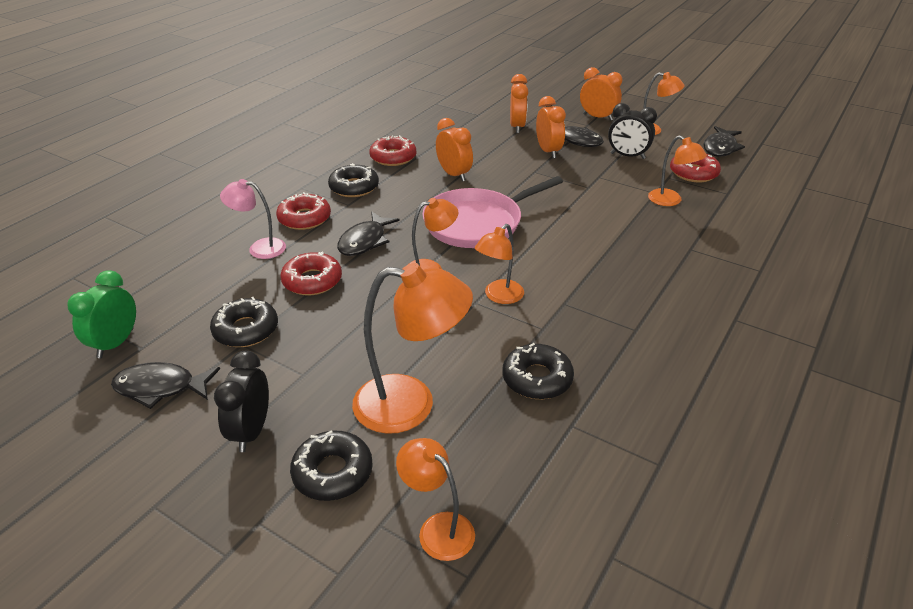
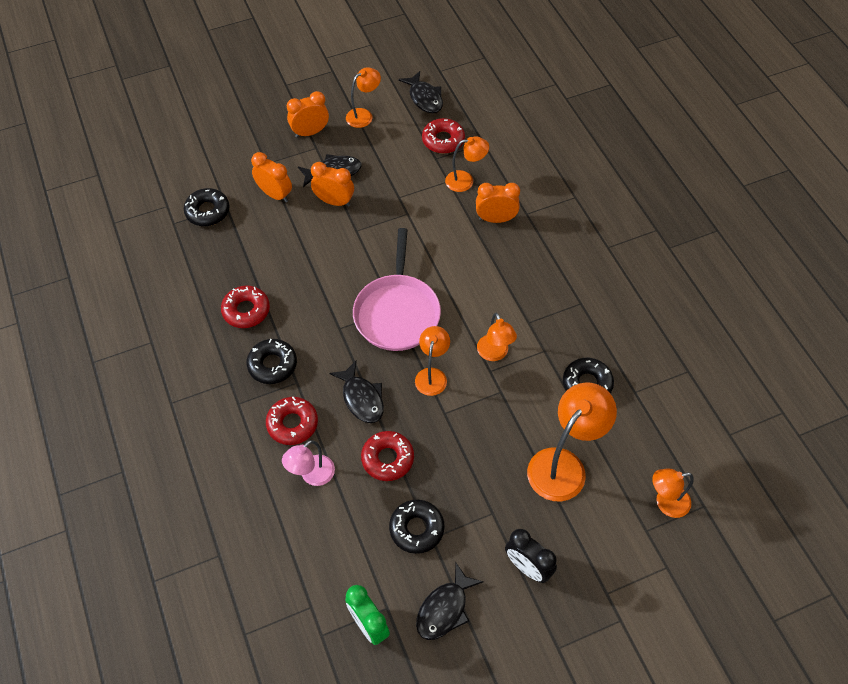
camera: 55 degrees left, 20 degrees up
(332, 472) = (592, 536): black donut -> black donut (207, 211)
(454, 175) = (314, 285): orange clock -> orange clock (496, 219)
(627, 156) = (386, 159): black clock -> none

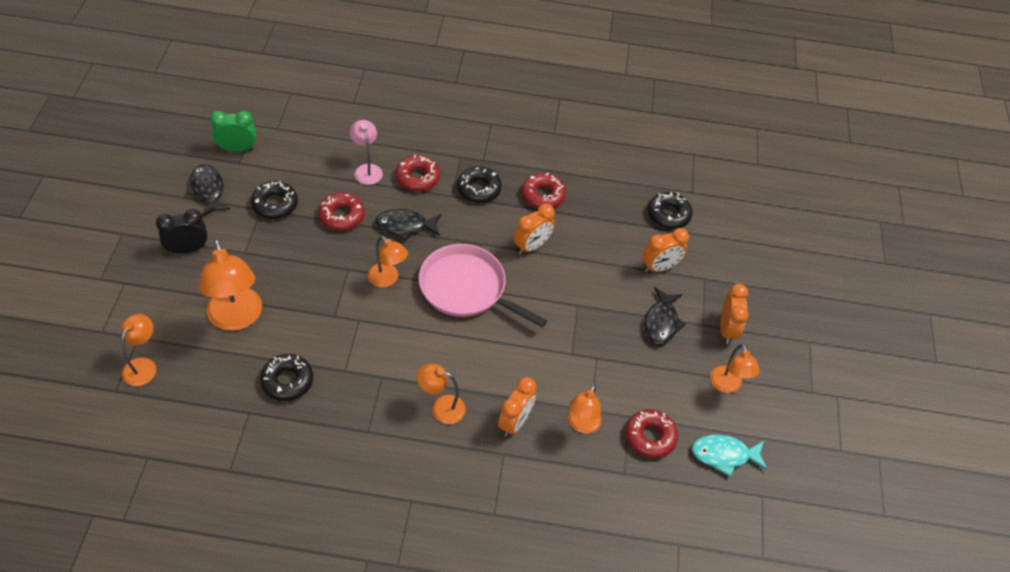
camera: 115 degrees right, 5 degrees down
(334, 201) = (623, 305): orange clock -> orange clock (532, 246)
(424, 98) = (724, 455): black fish -> turquoise fish
(494, 354) = (372, 332): orange lamp -> orange lamp (441, 407)

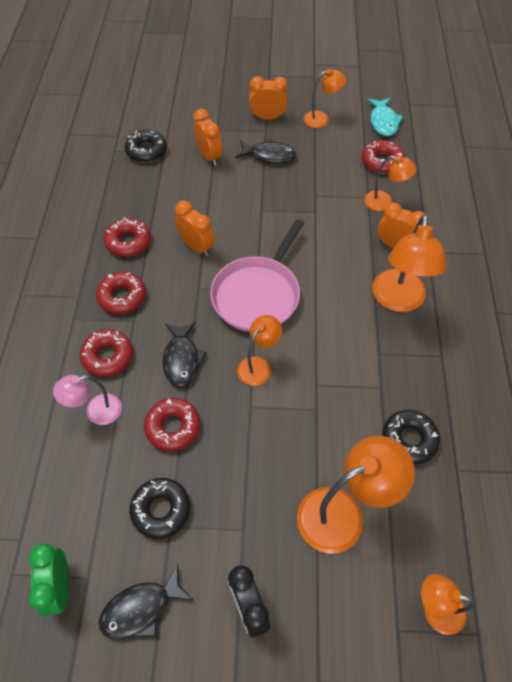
camera: 90 degrees left, 5 degrees up
(441, 407) = (398, 300): orange lamp -> orange lamp, size x1.72
(479, 189) = (122, 297): black donut -> red donut

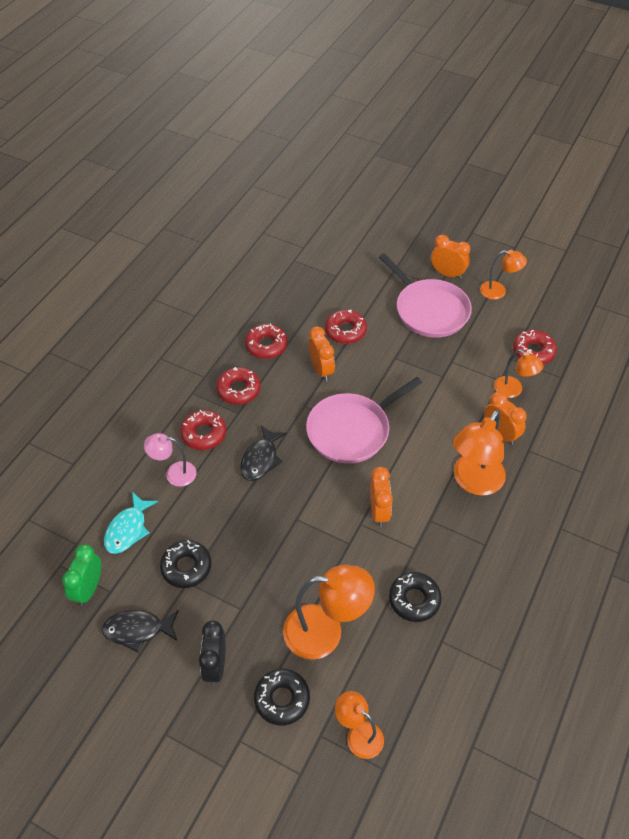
camera: 25 degrees right, 5 degrees down
(146, 151) = (321, 270): black donut -> black donut (282, 699)
(173, 427) = (226, 509): red donut -> red donut (345, 331)
(209, 156) = (374, 293): orange clock -> orange clock (379, 511)
(258, 365) = (320, 489): orange lamp -> none
(269, 155) = (429, 310): black fish -> pink pan
(383, 122) = (558, 314): turquoise fish -> turquoise fish (128, 529)

